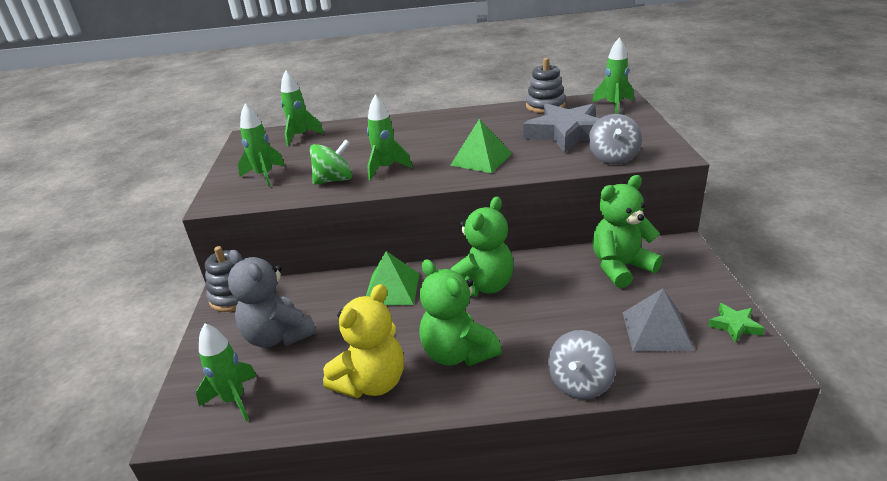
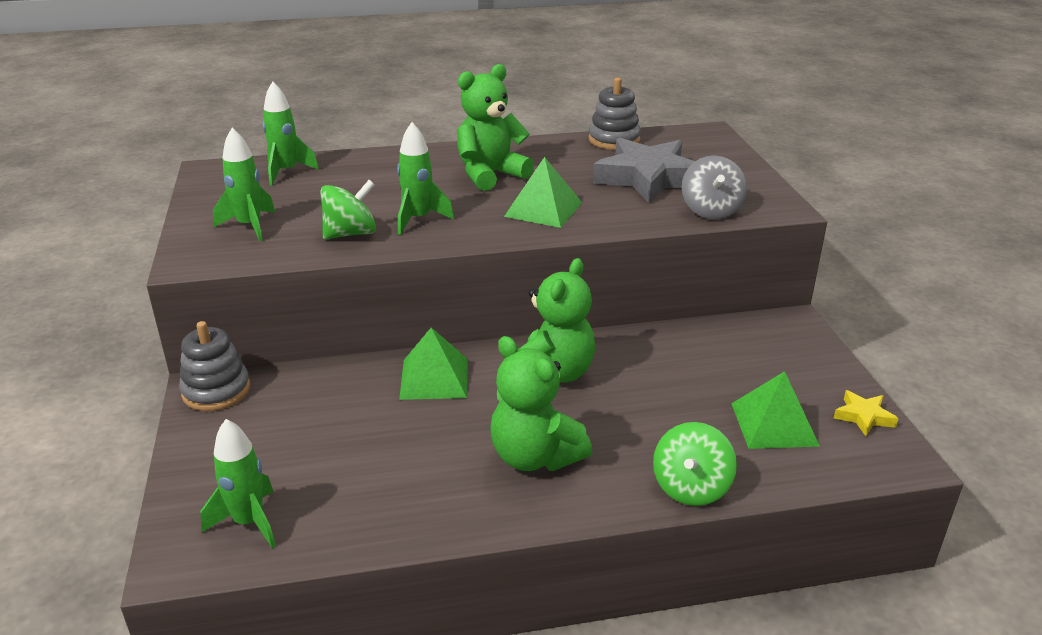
camera: 10 degrees left, 0 degrees up
(278, 336) = (291, 441): grey teddy bear -> none
(372, 382) = (430, 495): yellow teddy bear -> none
(580, 383) = (691, 487): grey spinning top -> green spinning top
(614, 105) = (701, 142): green rocket -> none
(621, 267) = (723, 349): green teddy bear -> green teddy bear (490, 175)
(656, 330) = (774, 424): grey pyramid -> green pyramid
(734, 325) = (863, 417): green star -> yellow star

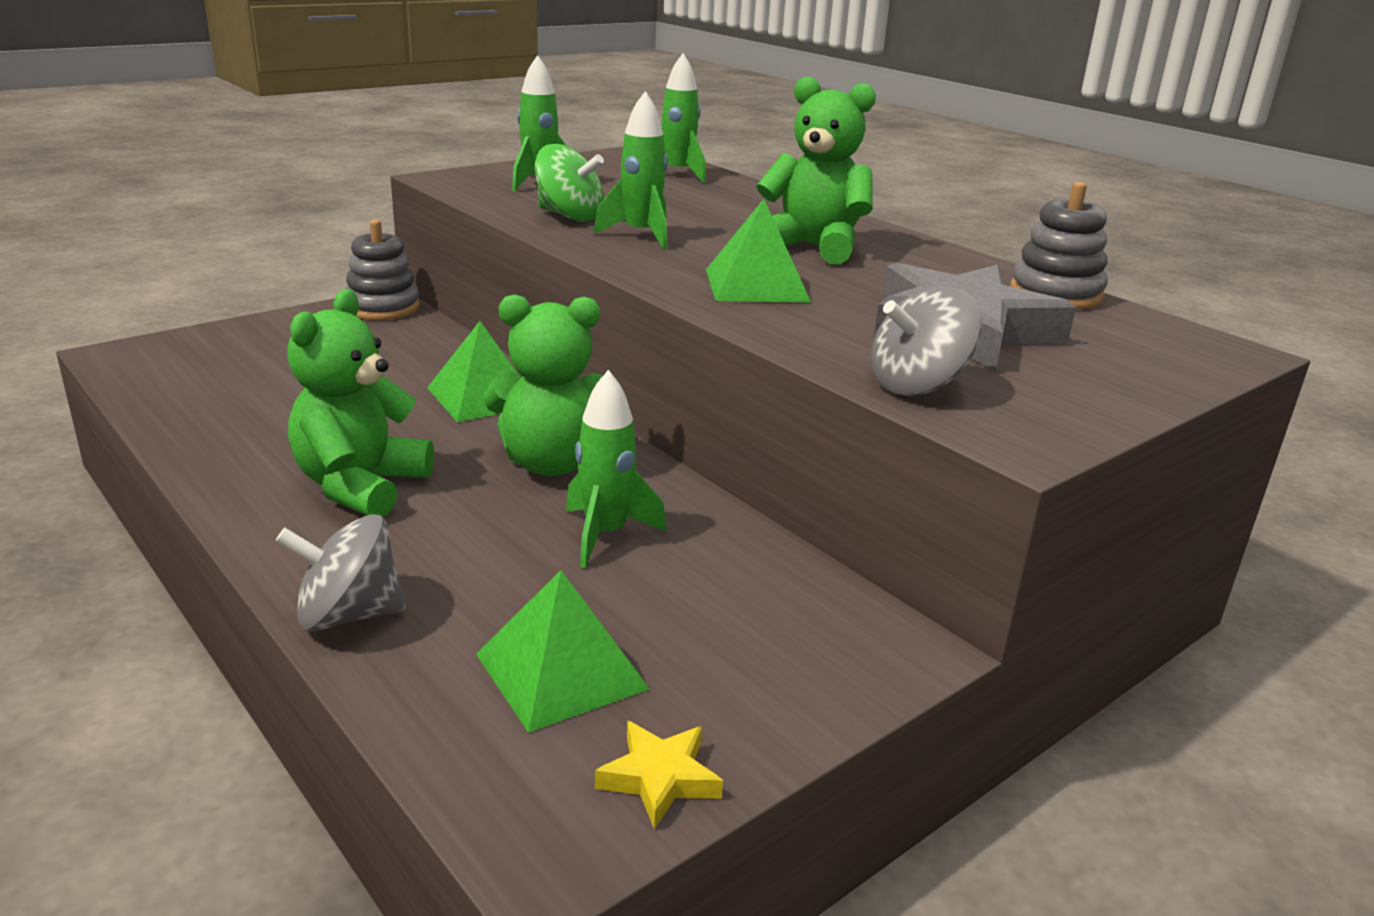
camera: 60 degrees right, 5 degrees down
(249, 522) = (181, 368): green rocket -> green rocket (605, 535)
(691, 487) = (348, 615): green spinning top -> grey spinning top

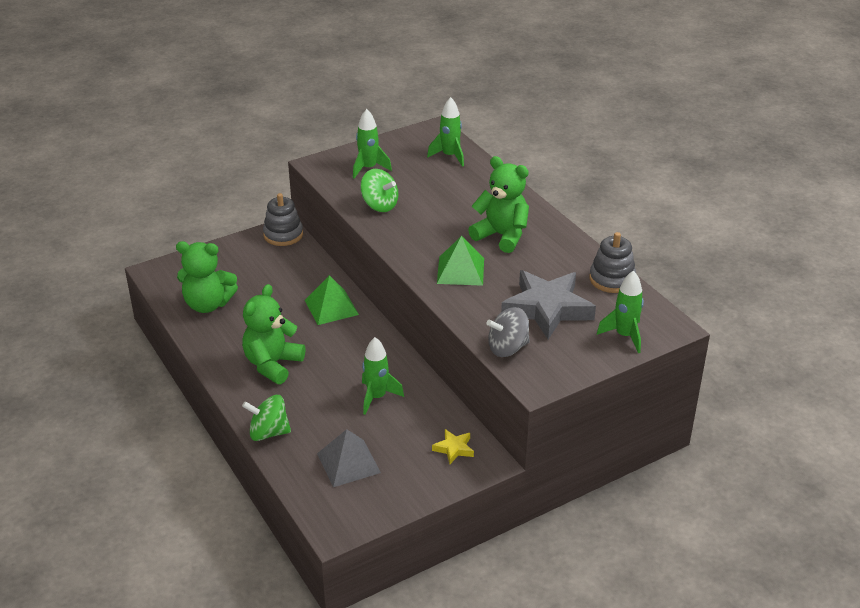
camera: 10 degrees right, 10 degrees up
(348, 615) = (268, 432): grey spinning top -> green spinning top
(552, 463) = (359, 354): green teddy bear -> green teddy bear (208, 304)
(562, 671) = (348, 463): green pyramid -> grey pyramid
(641, 235) = (413, 224): green rocket -> green rocket (624, 336)
(659, 778) = (377, 508): yellow star -> yellow star (454, 449)

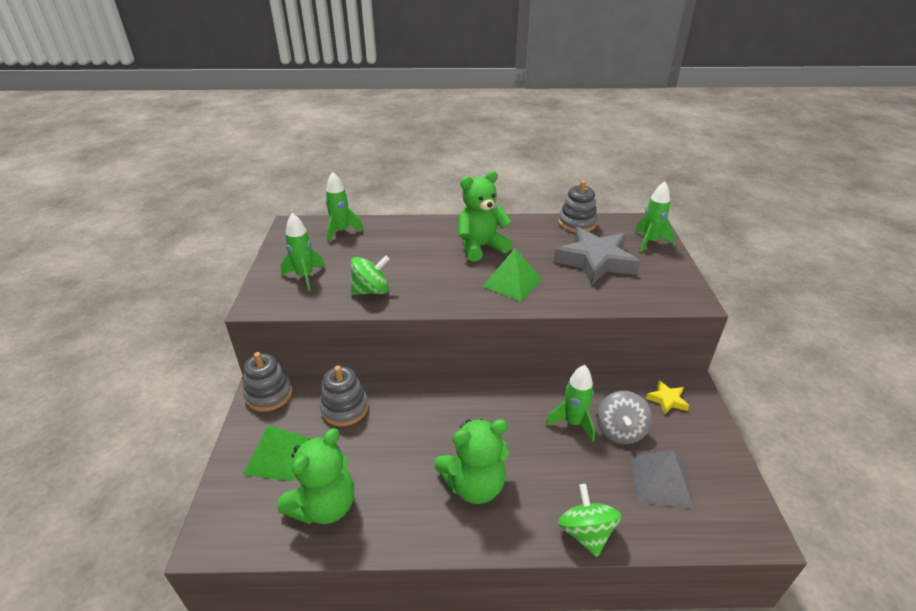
camera: 60 degrees left, 0 degrees up
(268, 432) = (585, 532): green spinning top -> green spinning top turned 135 degrees clockwise
(273, 364) = (474, 485): green teddy bear -> green teddy bear turned 75 degrees counterclockwise
(298, 275) = (345, 408): none -> grey stacking toy
(331, 307) = (417, 403): green pyramid -> green pyramid (278, 456)
(507, 348) = (638, 297): grey spinning top -> grey spinning top (620, 431)

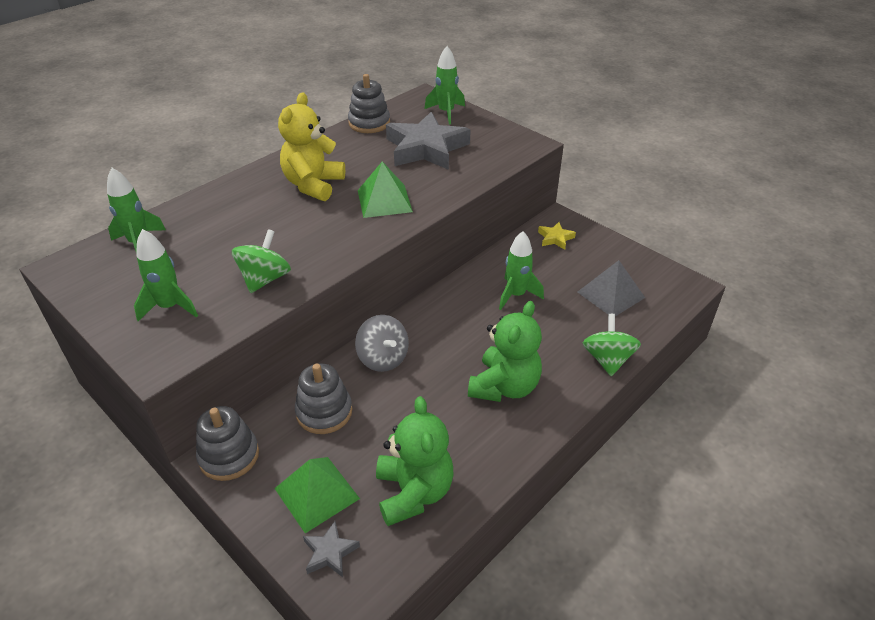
camera: 45 degrees left, 5 degrees up
(237, 499) = (330, 552): none -> grey star
(480, 247) = (313, 185): green teddy bear -> yellow teddy bear
(585, 532) = (607, 359): green spinning top -> green spinning top turned 60 degrees clockwise
(620, 431) = (551, 279): grey spinning top -> grey spinning top (383, 358)

